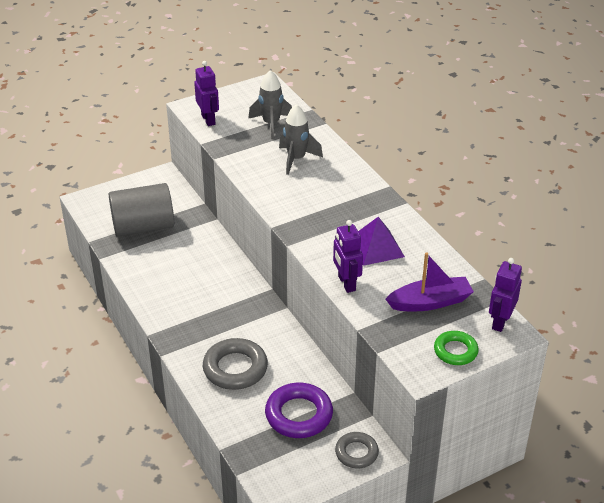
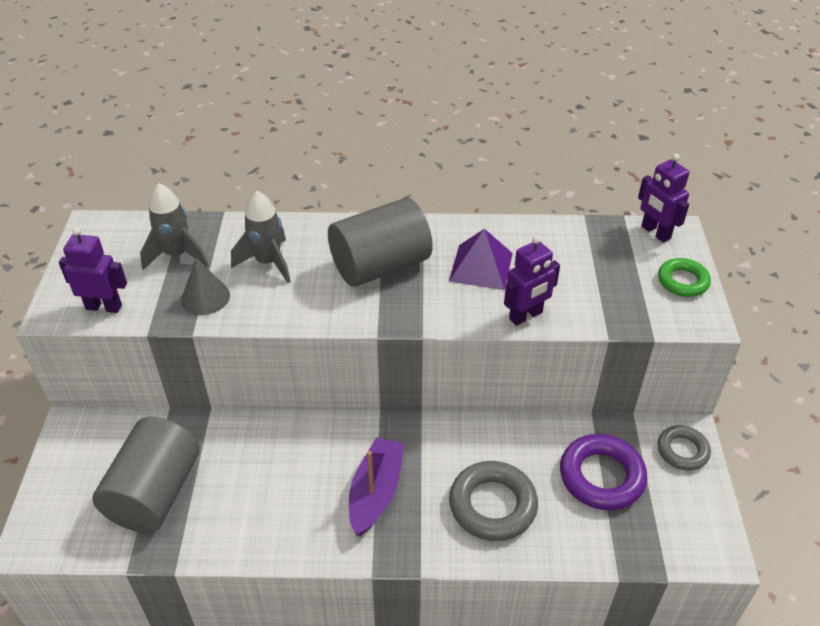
camera: 60 degrees left, 5 degrees up
(246, 150) = (205, 297): none -> grey cone
(335, 204) = (380, 266): none -> grey cylinder
(346, 283) = (526, 316): purple robot -> purple robot turned 45 degrees counterclockwise
(430, 302) = (597, 266): purple boat -> purple boat (375, 492)

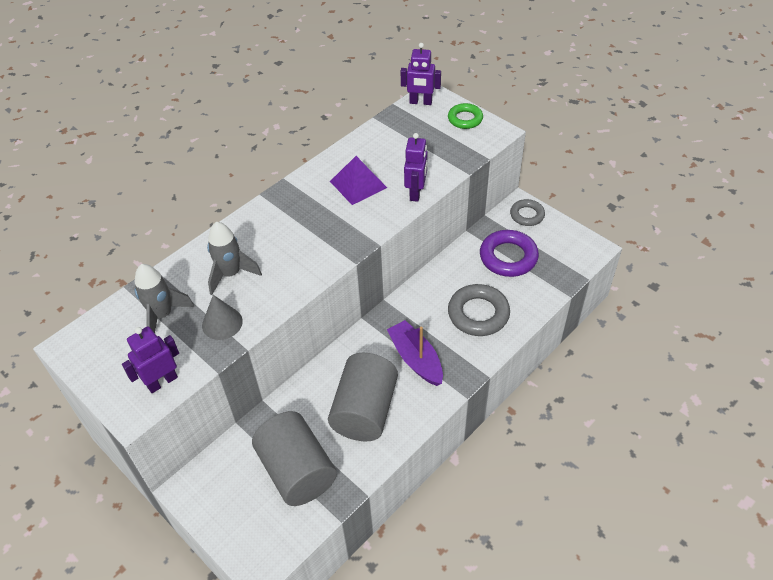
camera: 45 degrees left, 5 degrees up
(380, 266) = (302, 225): grey cylinder -> grey cylinder (365, 410)

